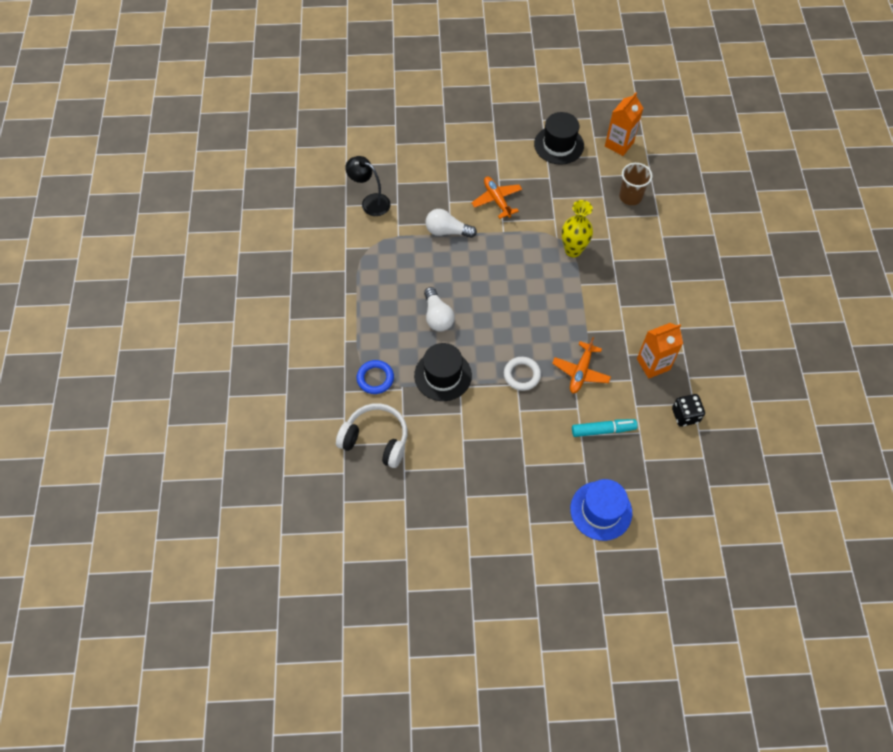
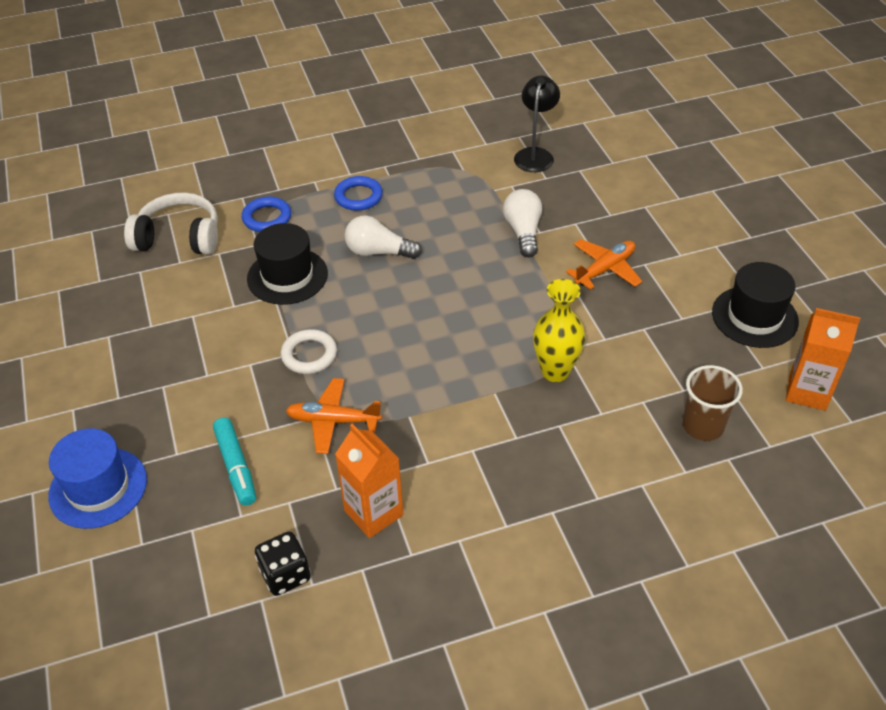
camera: 75 degrees right, 15 degrees down
(374, 316) = (358, 197): none -> blue ring
(376, 440) = (179, 238): white headphones -> white headphones turned 90 degrees counterclockwise
(437, 316) = (378, 252): white light bulb -> white light bulb turned 45 degrees clockwise

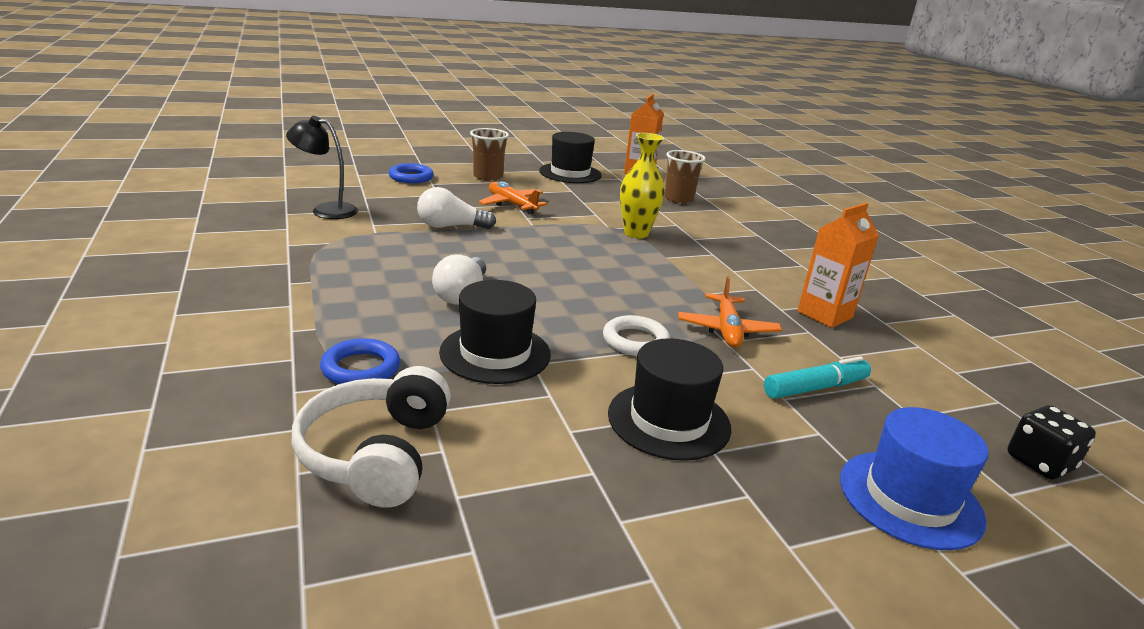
camera: 95 degrees left, 20 degrees down
(199, 366) = (668, 420): none -> black hat
(285, 575) = (921, 359): black dice -> black dice (1039, 462)
(358, 197) = (347, 301): blue ring -> blue ring (411, 177)
(692, 245) = (488, 177): none -> brown cup

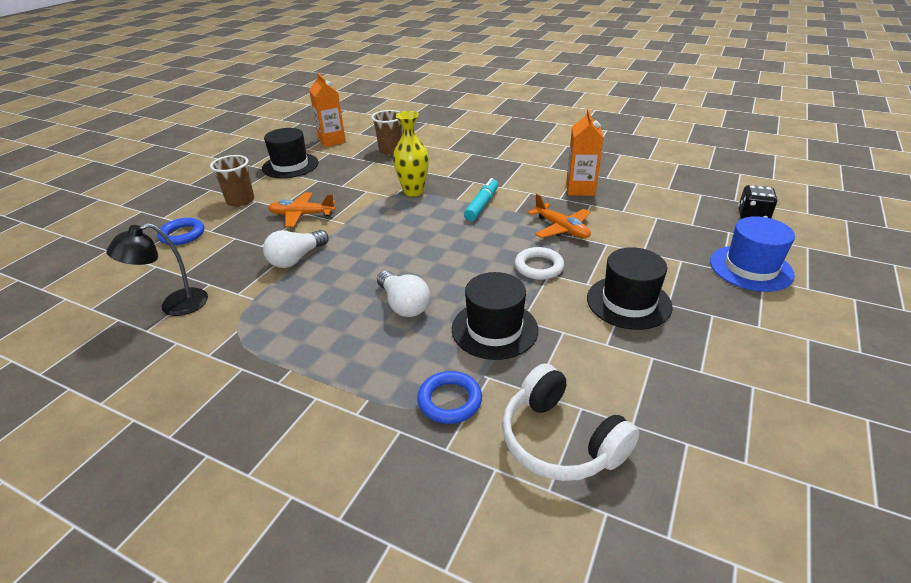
camera: 40 degrees left, 10 degrees up
(815, 388) = (643, 236): turquoise marker -> turquoise marker (482, 205)

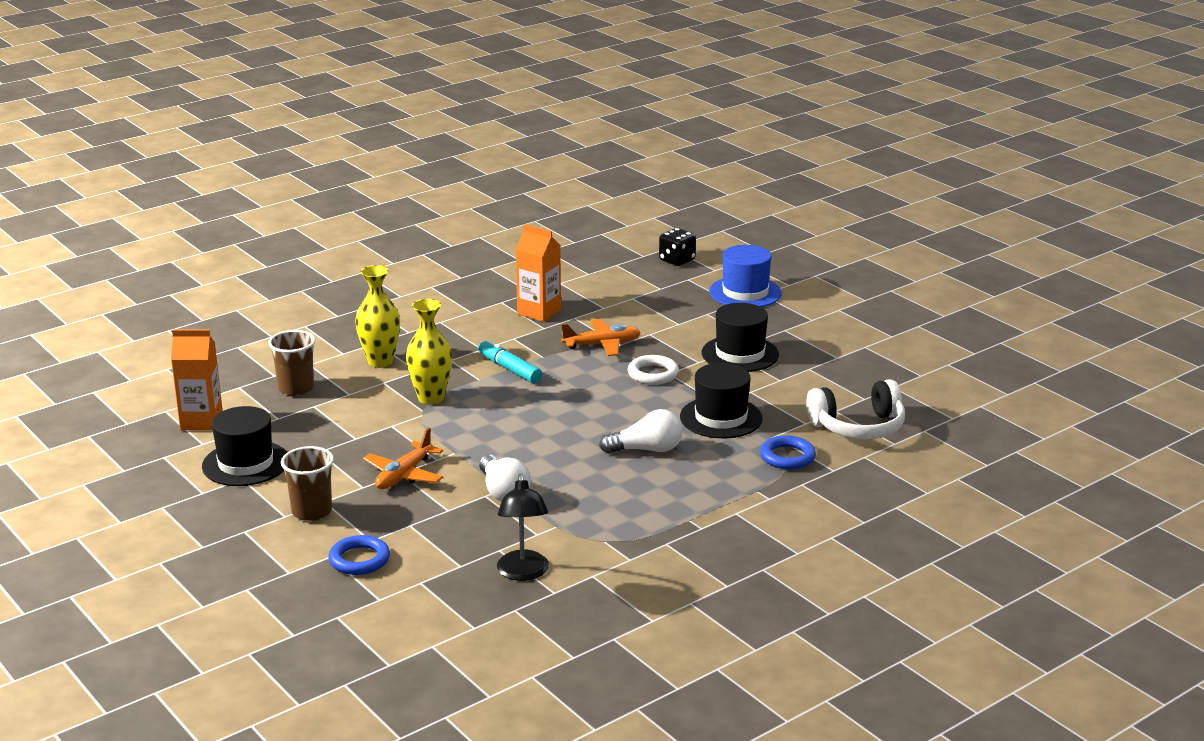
camera: 65 degrees left, 10 degrees down
(447, 162) = (380, 362): none -> yellow vase

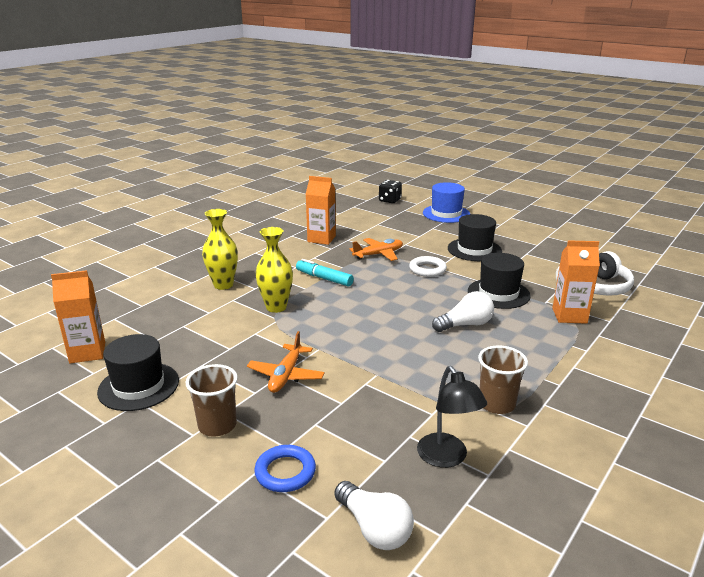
camera: 15 degrees left, 0 degrees up
(296, 388) = (163, 313): brown cup -> brown cup (496, 404)
(503, 492) = (378, 378): white light bulb -> white light bulb (374, 528)
(787, 457) = (569, 316): blue ring -> orange carton

